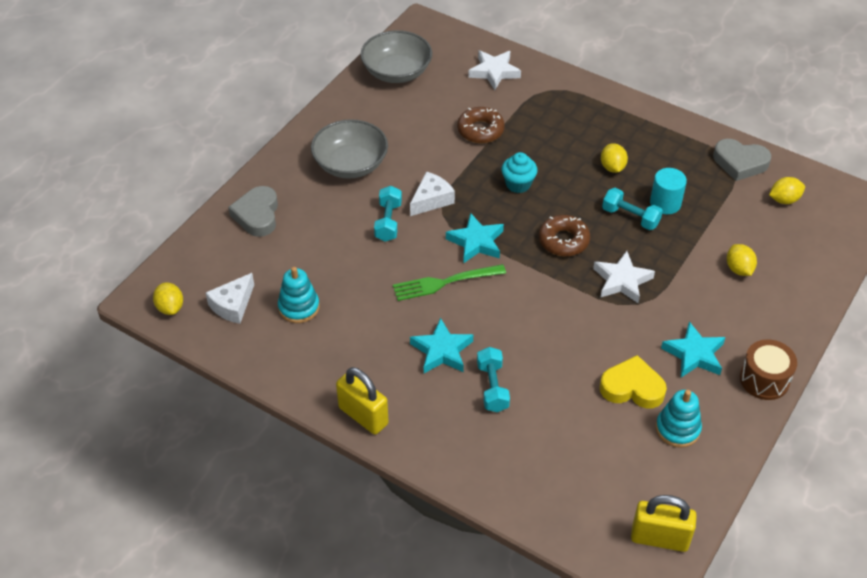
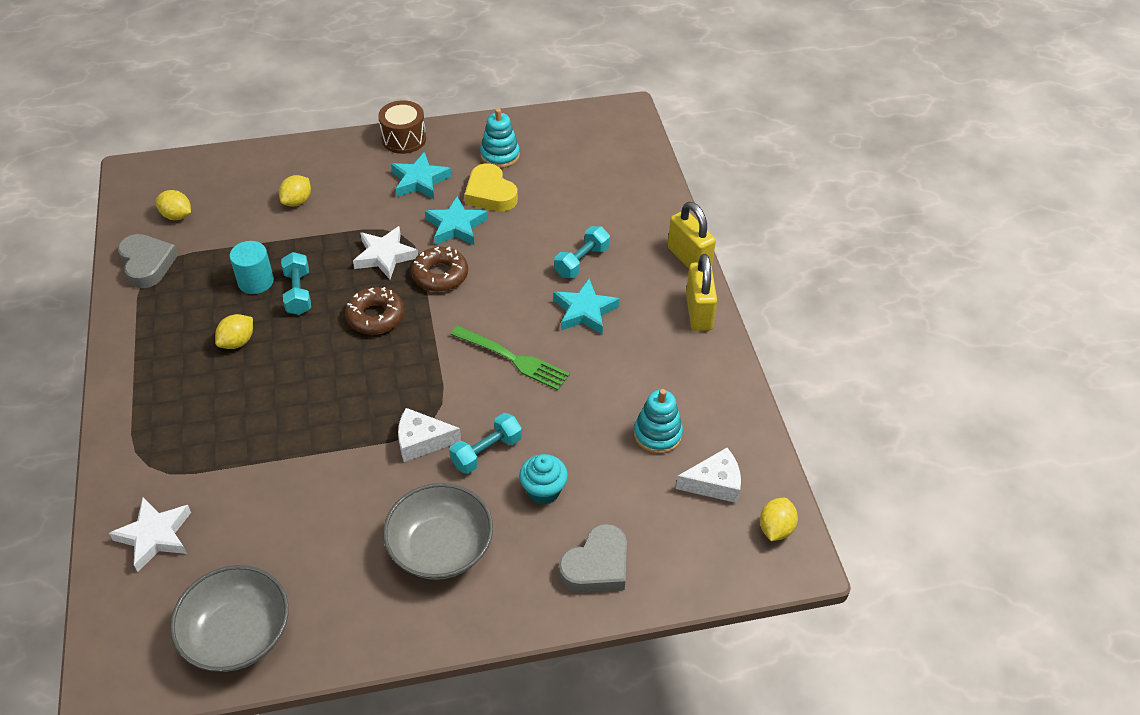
camera: 135 degrees left, 0 degrees up
(476, 242) = (441, 371): turquoise star -> turquoise star (456, 226)
(480, 130) = (275, 477): brown donut -> brown donut (440, 275)
(518, 184) = (331, 393): turquoise cupcake -> turquoise cupcake (543, 490)
(659, 538) = (596, 121): yellow padlock -> yellow padlock (689, 258)

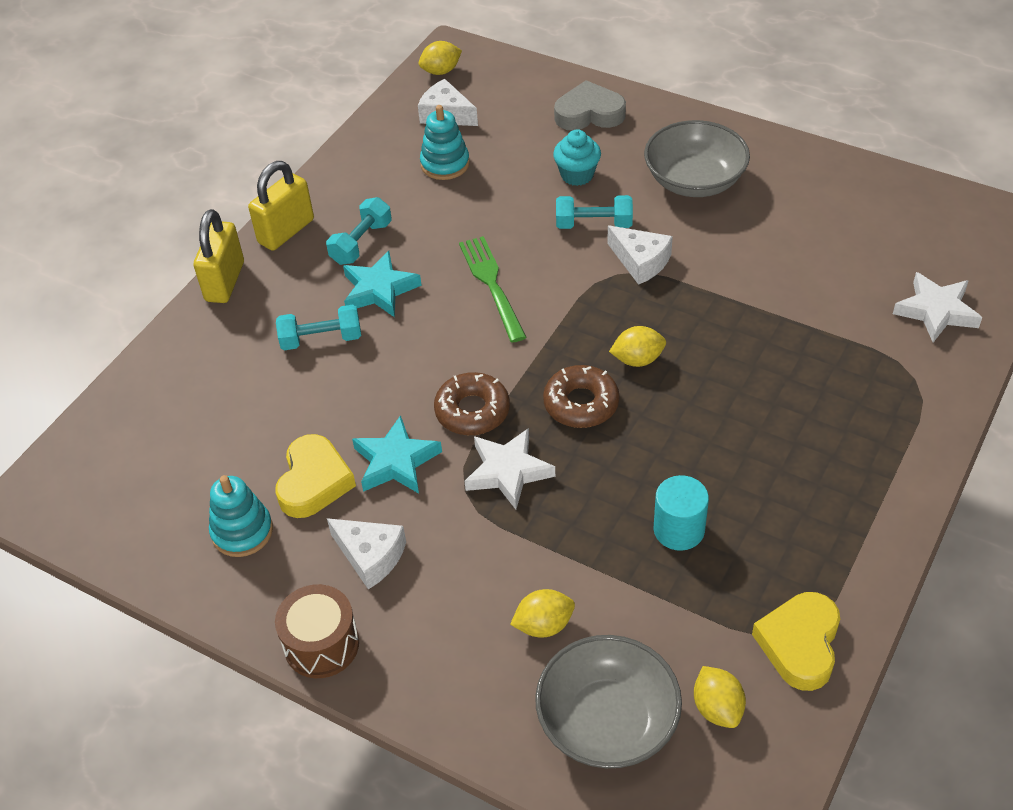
camera: 135 degrees left, 0 degrees up
(147, 264) = (800, 644): grey heart -> yellow heart
(237, 342) = (749, 461): yellow lemon -> yellow lemon (637, 359)
(237, 634) = (899, 206): grey bowl -> grey bowl (607, 721)
(298, 293) = (640, 483): turquoise dumbbell -> turquoise dumbbell (361, 243)
(420, 180) = (370, 556): turquoise star -> white cheese

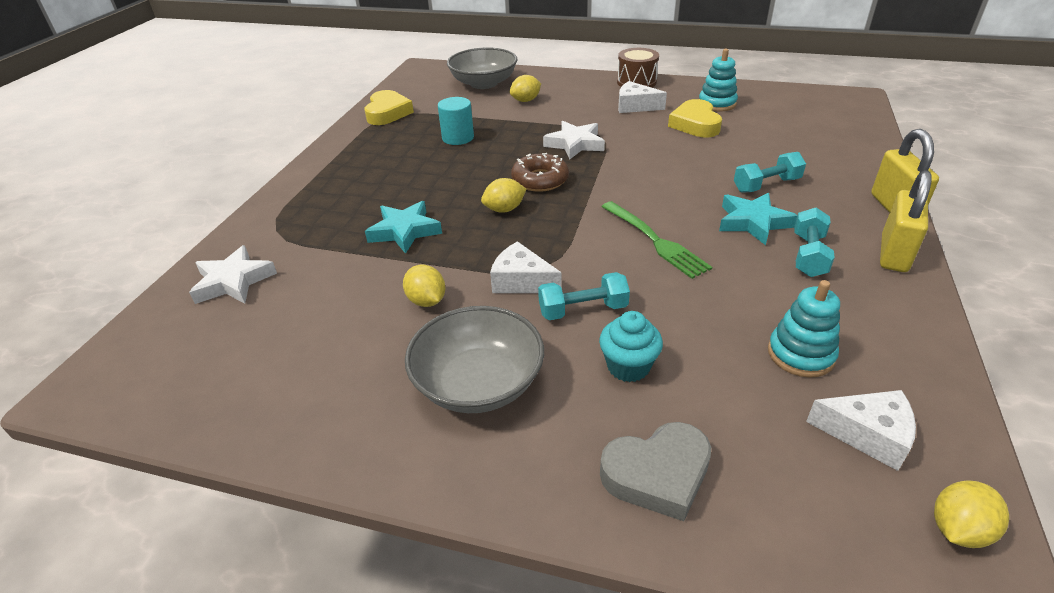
camera: 165 degrees right, 10 degrees down
(396, 462) = (651, 138): turquoise star -> turquoise star (404, 231)
(472, 411) = (617, 165): brown donut -> none
(717, 708) = (431, 92): yellow lemon -> yellow lemon (427, 301)

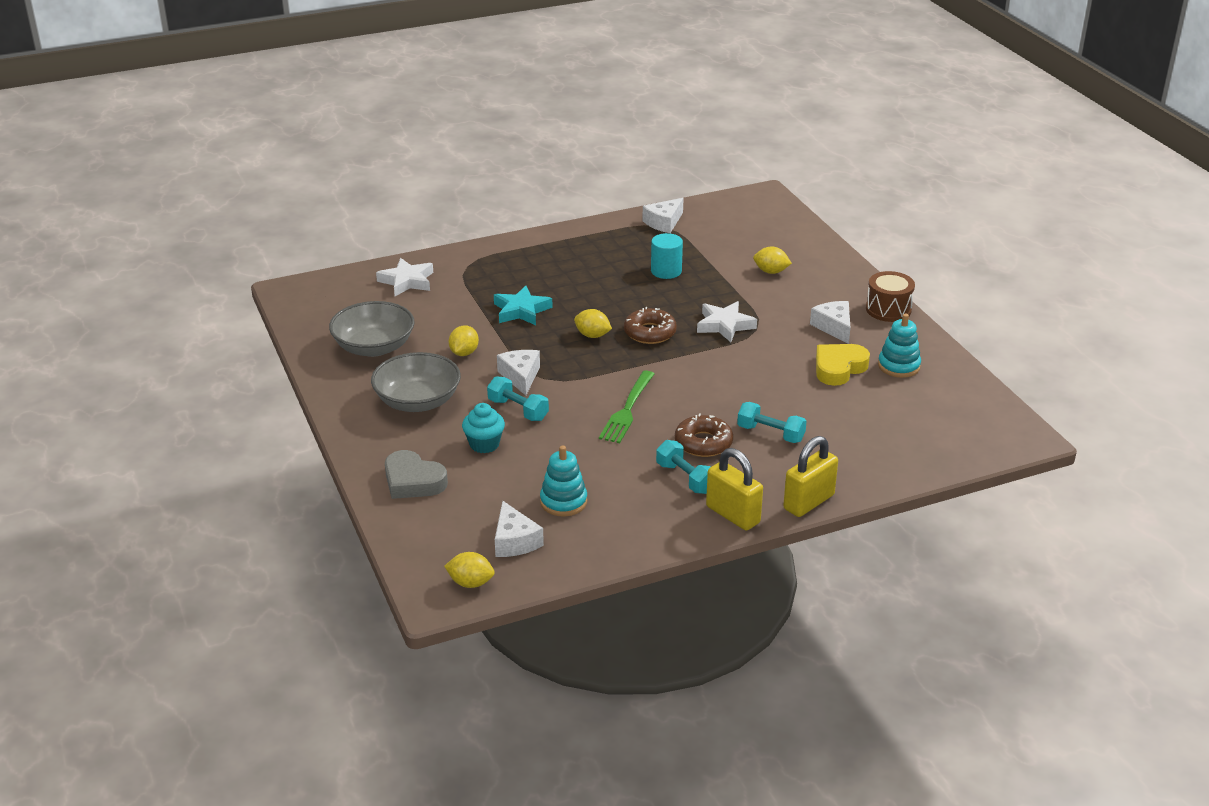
camera: 50 degrees right, 5 degrees down
(387, 113) = (664, 222): yellow heart -> white cheese
(484, 83) = (776, 238): grey bowl -> grey bowl (374, 347)
(753, 222) = (703, 443): turquoise star -> brown donut
(809, 255) = (685, 478): turquoise dumbbell -> turquoise dumbbell turned 75 degrees clockwise
(894, 254) = (732, 515): yellow padlock -> yellow padlock turned 60 degrees clockwise

